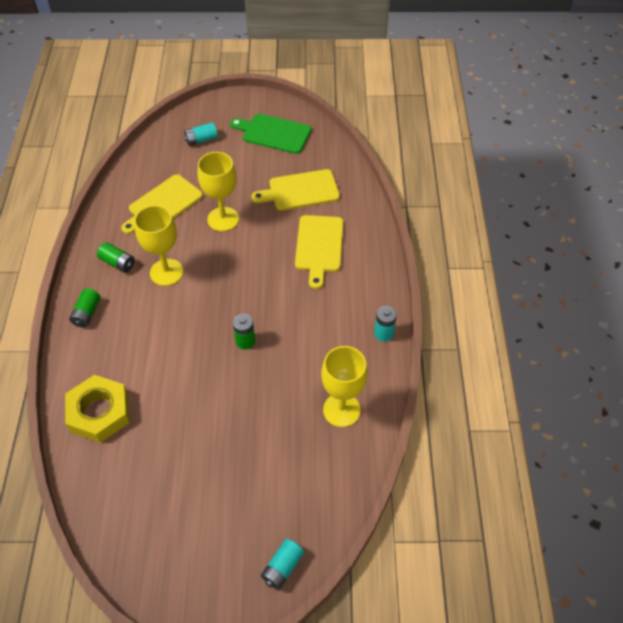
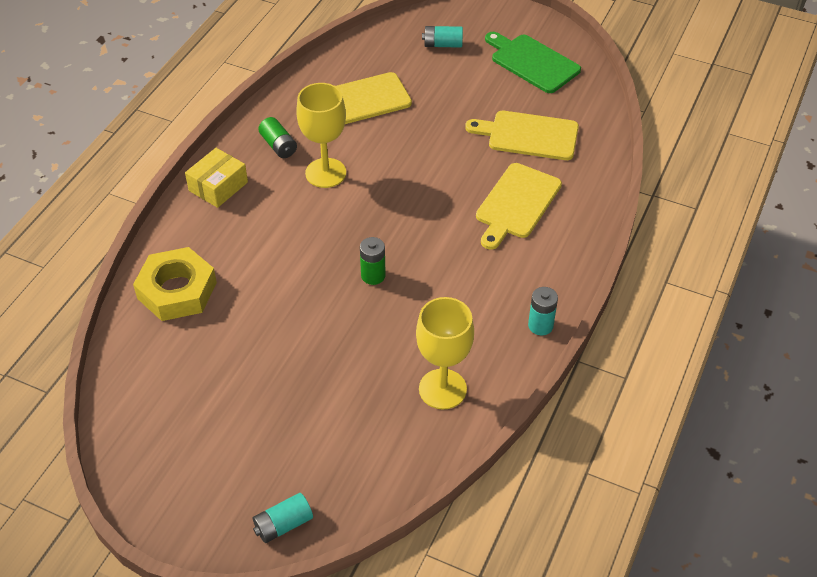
camera: 25 degrees right, 5 degrees down
(87, 313) = (218, 186): green battery -> yellow box
(223, 219) = (420, 137): yellow goblet -> none

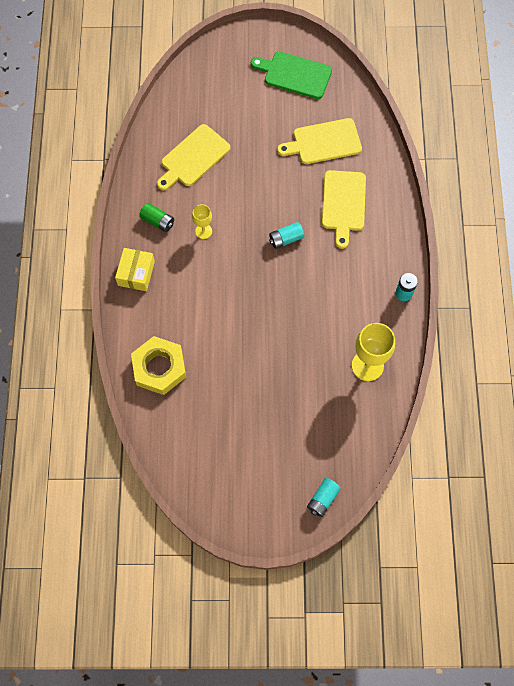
camera: 25 degrees left, 20 degrees up
(325, 173) = (203, 231): yellow goblet -> yellow goblet, size x0.55
(373, 275) = (280, 301): green battery -> none
(442, 44) = (223, 83): turquoise battery -> turquoise battery (286, 239)

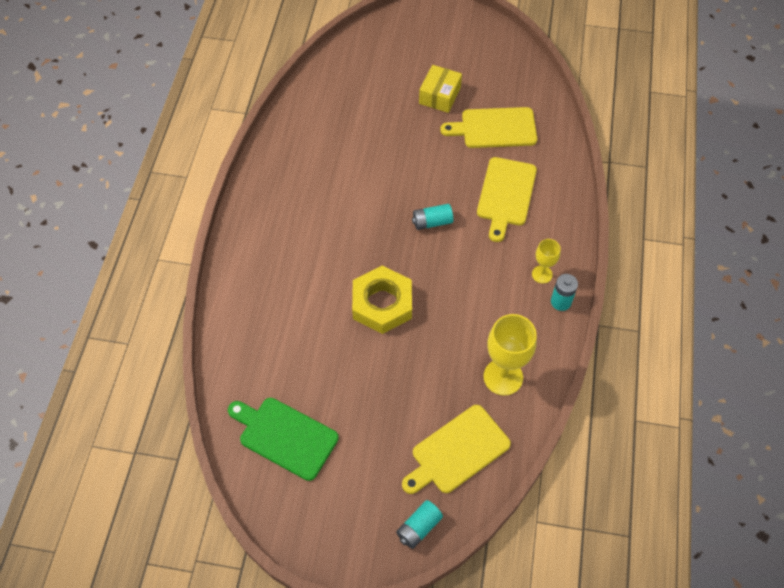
camera: 10 degrees right, 10 degrees down
(136, 273) = (252, 233): yellow box -> yellow box (439, 95)
(158, 221) = (290, 182): green battery -> none
(159, 368) = (254, 340): yellow nut -> yellow nut (382, 304)
(193, 158) = (344, 124): yellow cutting board -> yellow cutting board (457, 451)
(203, 231) = (339, 200): yellow goblet -> yellow goblet (542, 274)
(294, 75) = (475, 57): green cutting board -> green cutting board (285, 436)

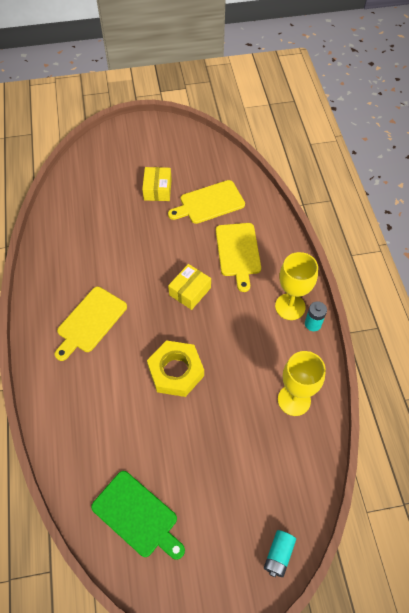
camera: 20 degrees left, 0 degrees up
(285, 436) = (137, 515): green cutting board -> green cutting board turned 150 degrees counterclockwise
(432, 222) = (190, 291): turquoise battery -> yellow box
(457, 451) = (283, 476): yellow cutting board -> yellow cutting board (90, 322)
(542, 274) = (290, 306): yellow goblet -> yellow goblet, size x1.81

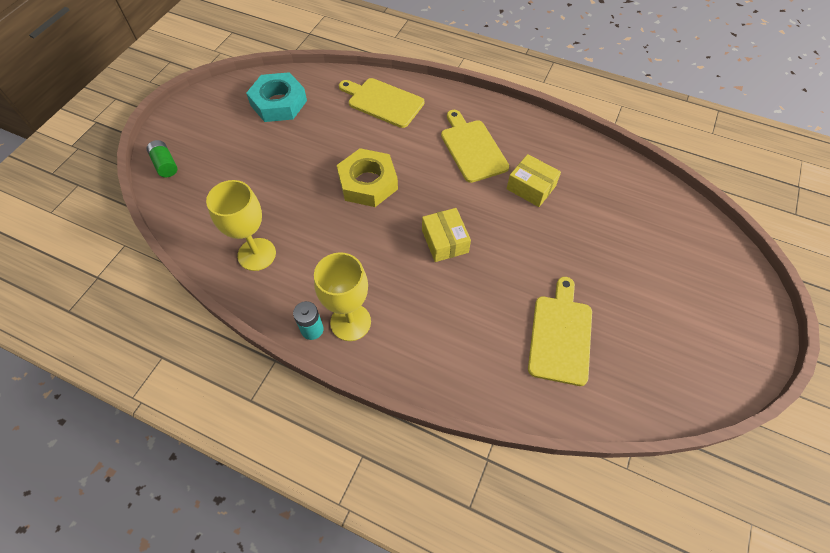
camera: 125 degrees right, 0 degrees up
(137, 515) = (278, 103): green cutting board -> turquoise nut
(157, 189) = (618, 291): yellow box -> yellow box (531, 187)
(238, 252) = (461, 318): yellow cutting board -> yellow cutting board (383, 102)
(278, 555) = (165, 164): turquoise battery -> green battery

